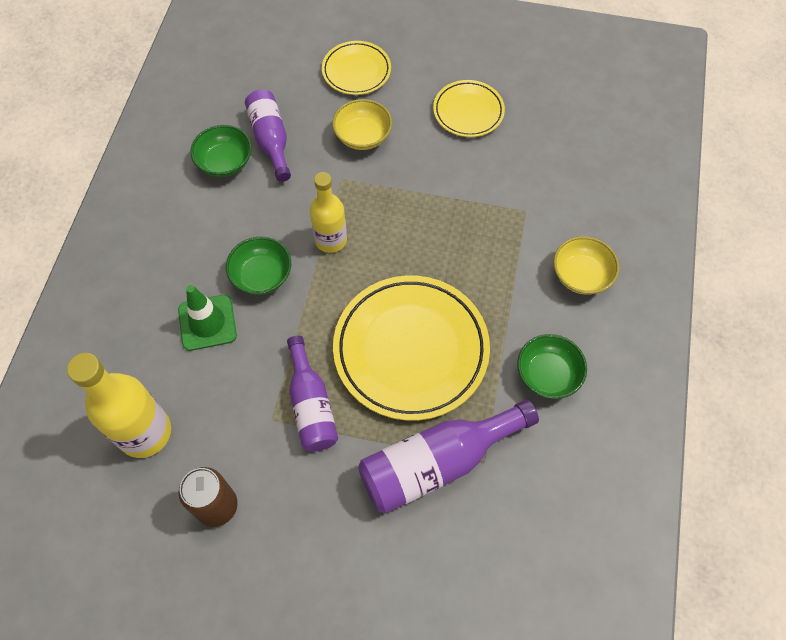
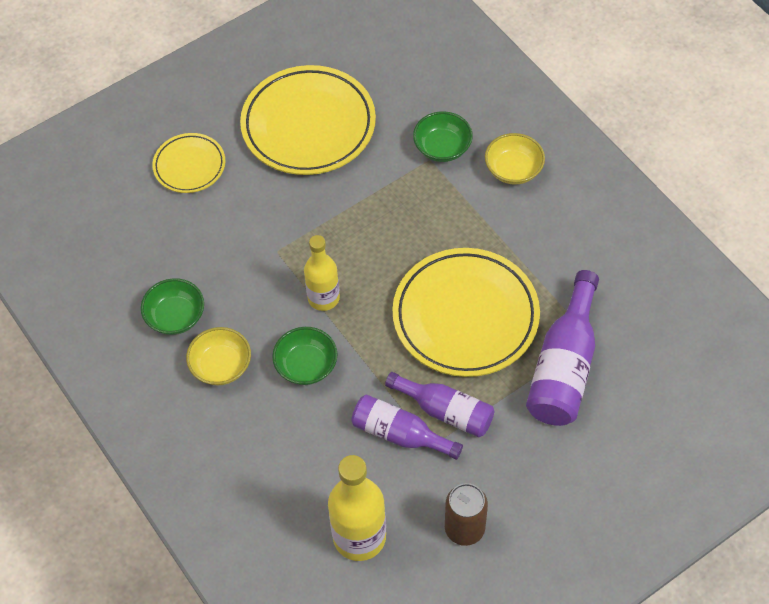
camera: 45 degrees left, 5 degrees down
(207, 323) = (309, 431): green traffic cone -> none
(271, 140) = (190, 270): purple bottle -> purple bottle (400, 434)
(363, 136) = (254, 208): yellow bowl -> yellow bowl (221, 366)
(468, 112) = (308, 125): yellow plate -> yellow plate, size x1.88
(547, 374) = (565, 250): green bowl -> green bowl (442, 148)

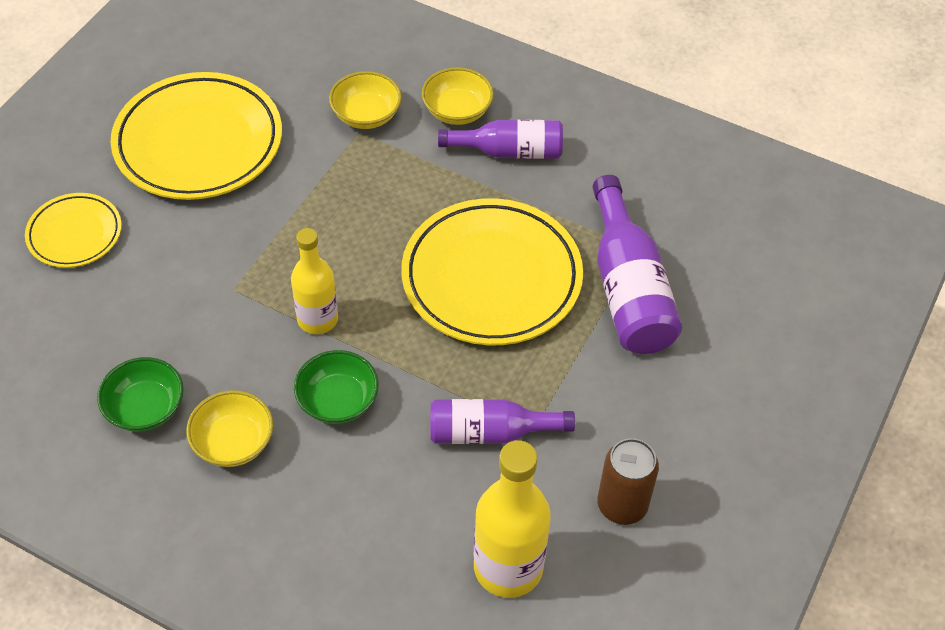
camera: 30 degrees left, 5 degrees down
(442, 148) = (366, 115): green bowl -> yellow bowl
(445, 411) = (527, 386): purple bottle -> purple bottle (509, 151)

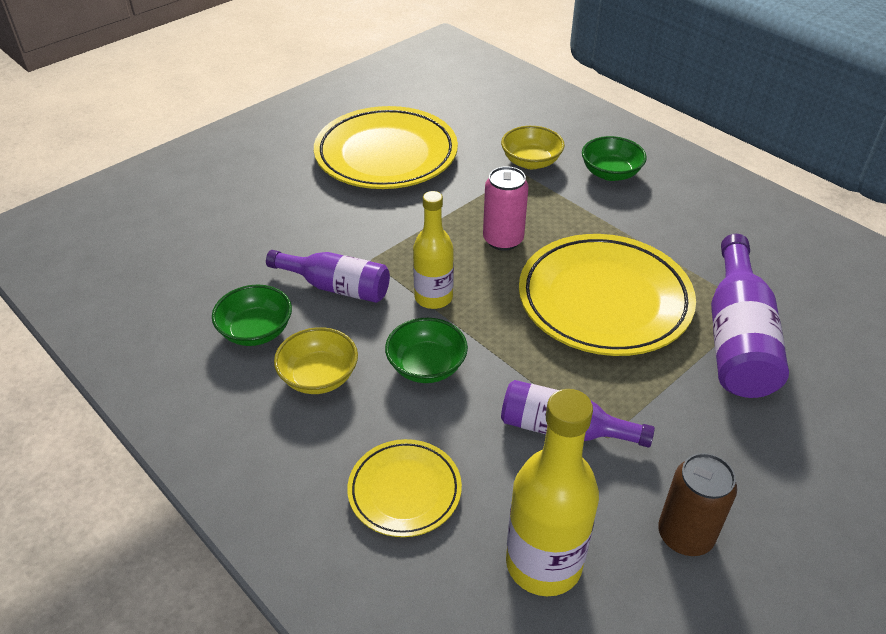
camera: 20 degrees right, 10 degrees down
(75, 234) = (261, 195): yellow plate -> yellow plate (404, 491)
(367, 228) = (503, 240): none -> pink can
(457, 111) = (610, 173): yellow bowl -> green bowl
(509, 151) = (648, 210): purple bottle -> purple bottle (336, 287)

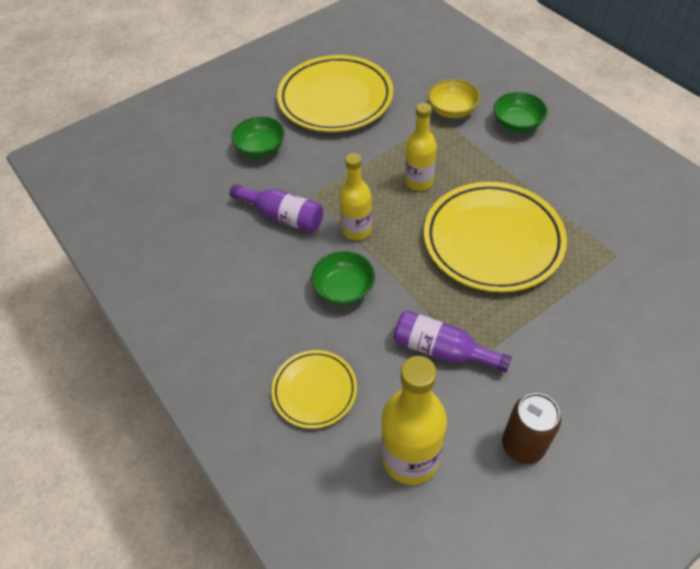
camera: 10 degrees right, 10 degrees up
(256, 331) = (218, 250): green bowl -> green bowl (261, 149)
(319, 377) = (261, 292): yellow bowl -> none
(503, 240) = (419, 181): pink can -> yellow bottle
(737, 338) = (596, 281): purple bottle -> none

